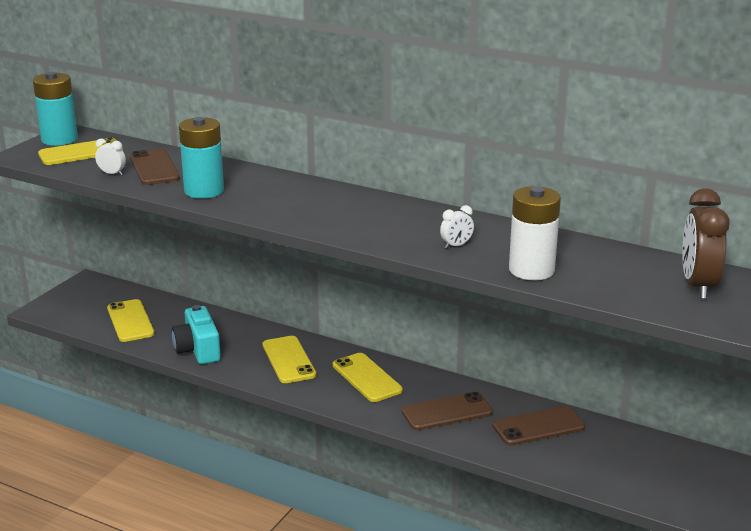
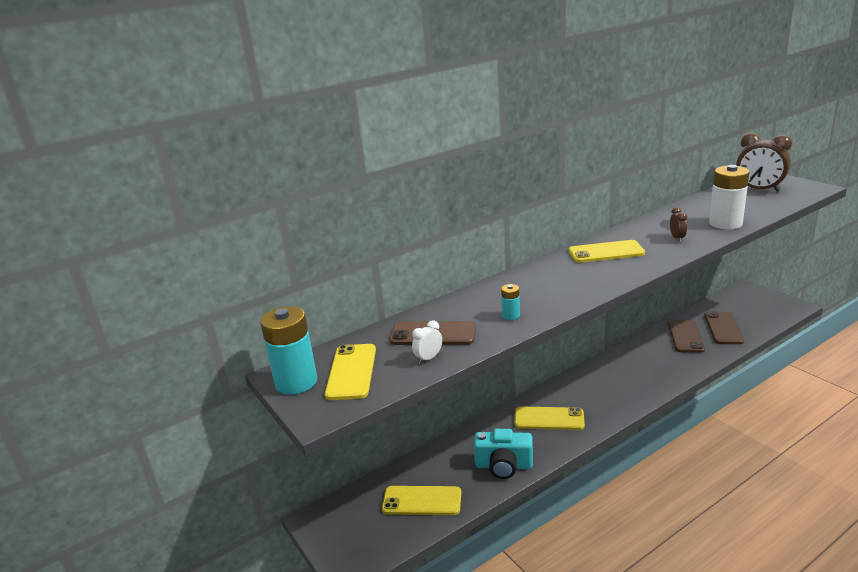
camera: 60 degrees left, 0 degrees up
(204, 191) = (511, 316): turquoise battery -> turquoise battery, size x0.47
(367, 378) = (595, 387): yellow phone -> yellow phone (606, 252)
(447, 412) = (655, 365): brown phone -> brown phone (723, 328)
(456, 245) = (677, 238): white clock -> brown clock

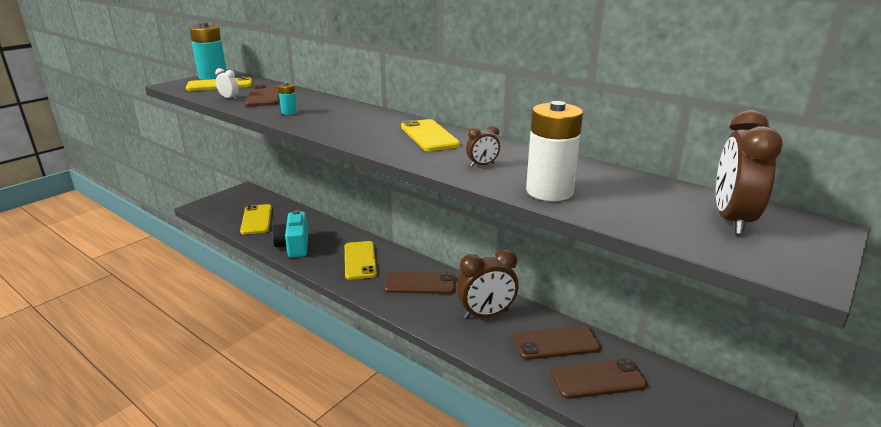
camera: 70 degrees right, 0 degrees up
(599, 386) = (420, 284): none -> brown phone
(648, 359) = (486, 314): none -> brown clock

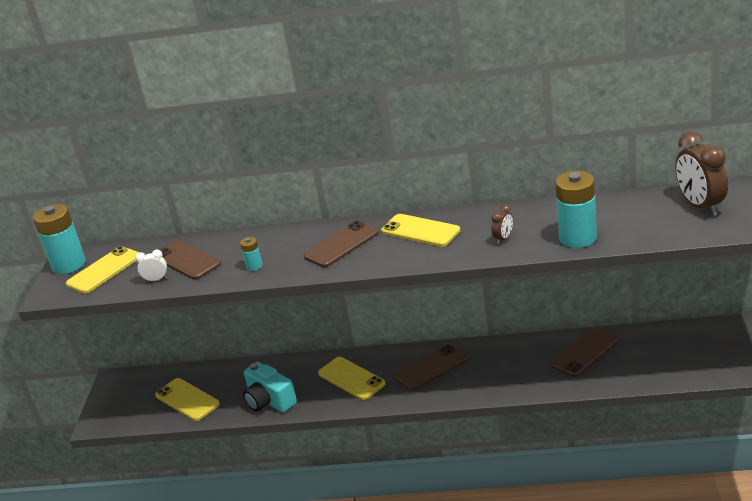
camera: 30 degrees left, 5 degrees up
(486, 314) = (512, 361): brown clock -> none
(549, 191) = (578, 238): white battery -> turquoise battery
(598, 379) = (635, 361): brown phone -> brown phone (341, 245)

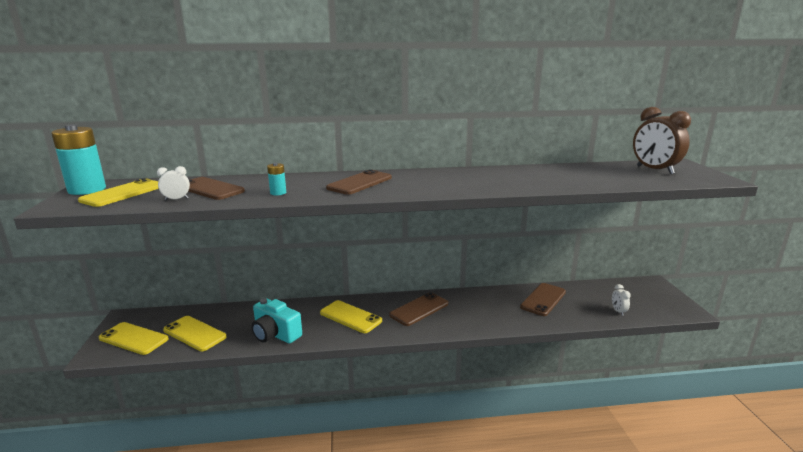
camera: 15 degrees left, 10 degrees down
(420, 231) = (429, 177): yellow phone -> yellow phone (134, 338)
(503, 238) = (506, 182): brown clock -> none
(578, 238) = (571, 183): turquoise battery -> none
(669, 370) = (618, 311): none -> white clock

